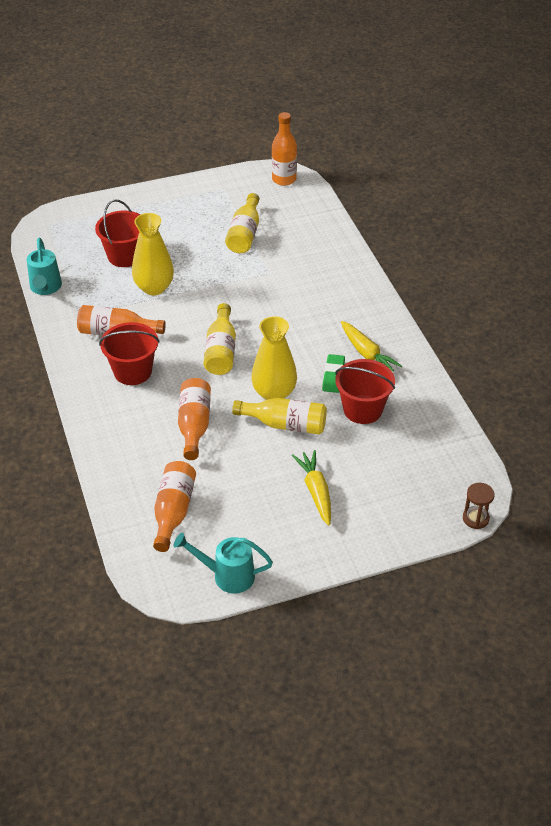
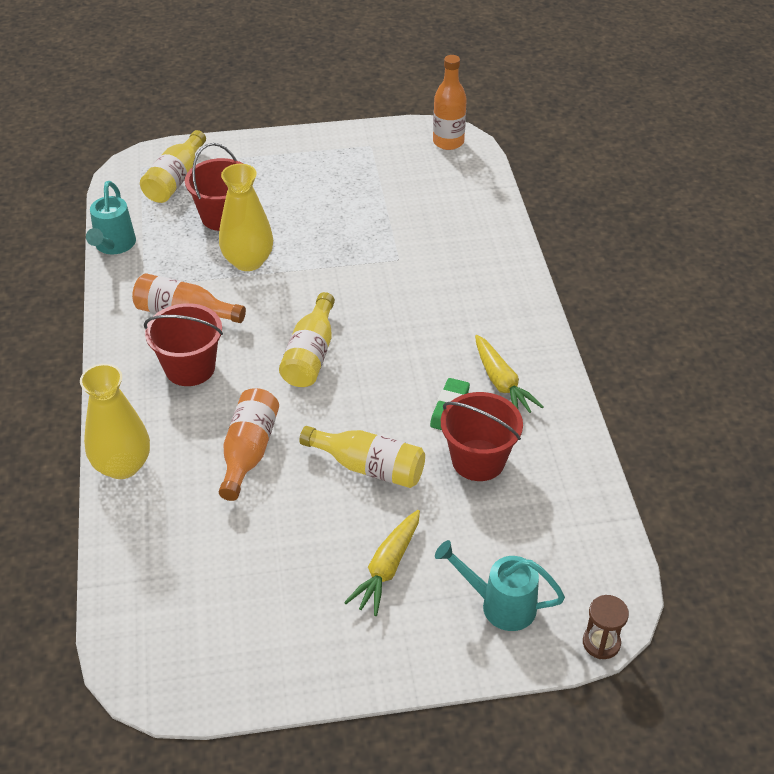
camera: 10 degrees right, 0 degrees up
(173, 511) = (188, 569): orange bottle -> none
(227, 576) = (235, 675): turquoise watering can -> turquoise watering can (500, 605)
(244, 234) = (381, 206): yellow bottle -> yellow bottle (175, 180)
(274, 393) = (365, 421): yellow vase -> yellow vase (122, 465)
(316, 491) = (387, 568): yellow carrot -> yellow carrot turned 150 degrees counterclockwise

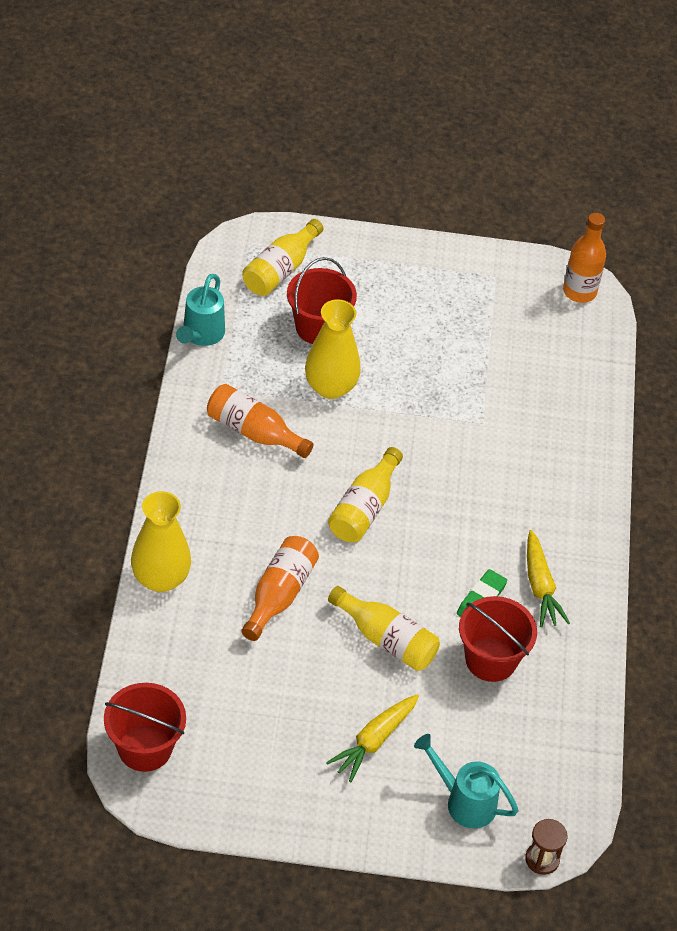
camera: 10 degrees right, 5 degrees up
(190, 368) = (245, 493): red bucket -> red bucket (145, 748)

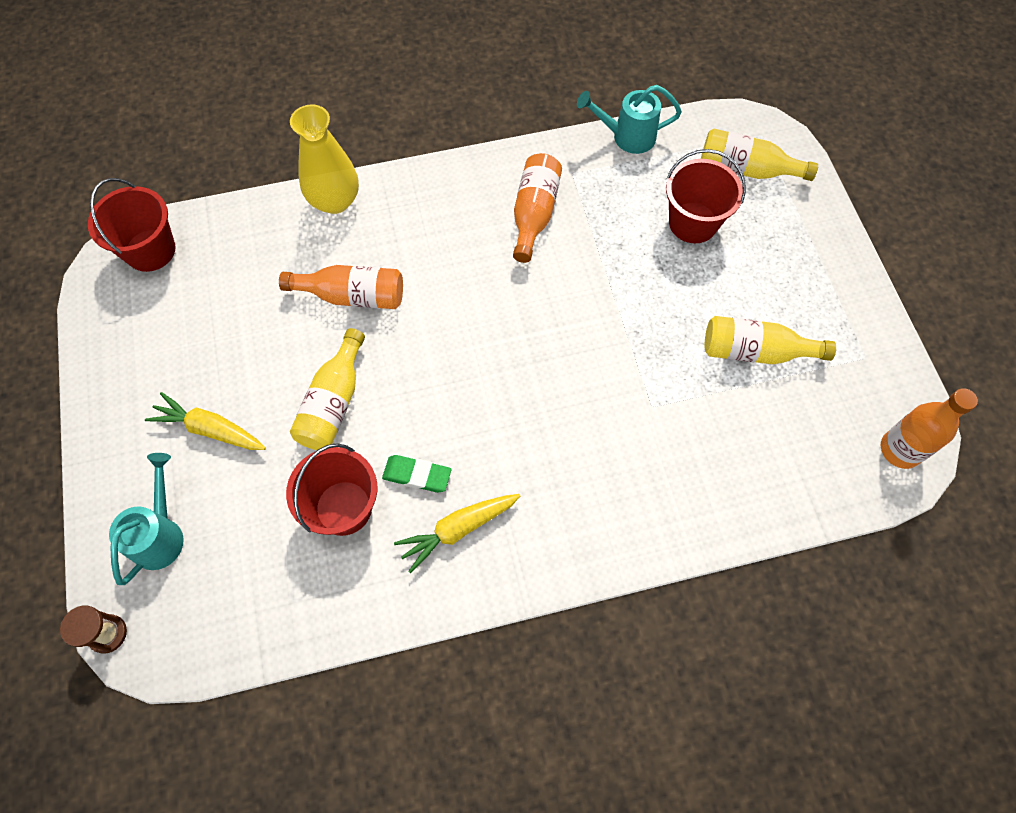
camera: 75 degrees right, 15 degrees up
(330, 387) = (623, 257): yellow vase -> none
(364, 508) = (486, 333): yellow bottle -> yellow bottle (755, 351)

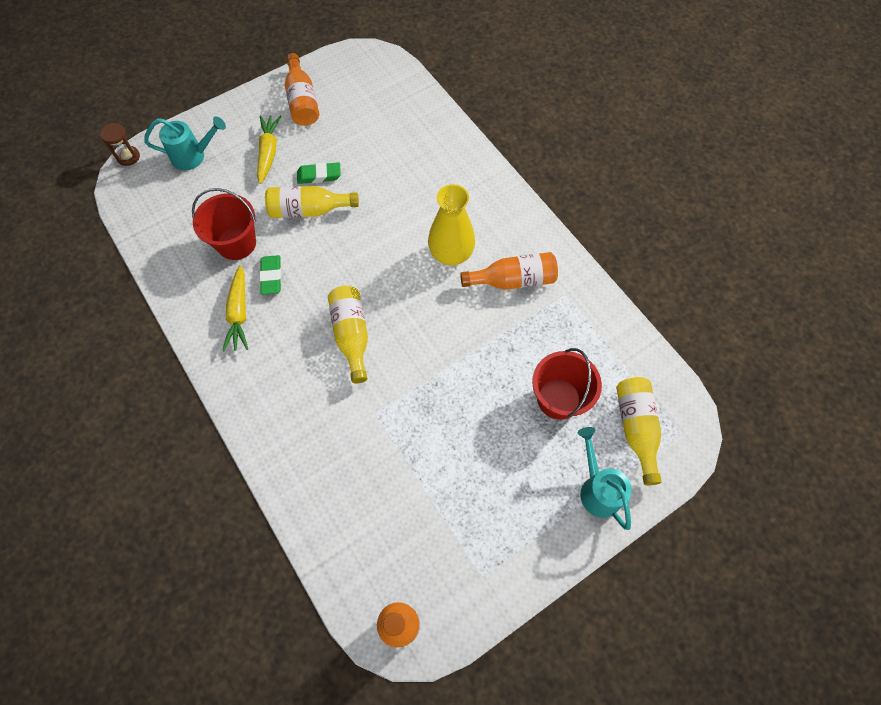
camera: 70 degrees right, 0 degrees up
(150, 250) = (383, 71): red bucket -> none
(283, 375) = (319, 175): none -> green eraser
(335, 201) = (466, 152): yellow vase -> yellow vase (451, 254)
(353, 296) = (394, 191): orange bottle -> orange bottle (302, 101)
(457, 530) = (239, 314): yellow carrot -> yellow carrot turned 135 degrees counterclockwise
(627, 137) = (622, 324): turquoise watering can -> turquoise watering can (597, 489)
(755, 351) = (452, 480): yellow bottle -> yellow bottle (351, 335)

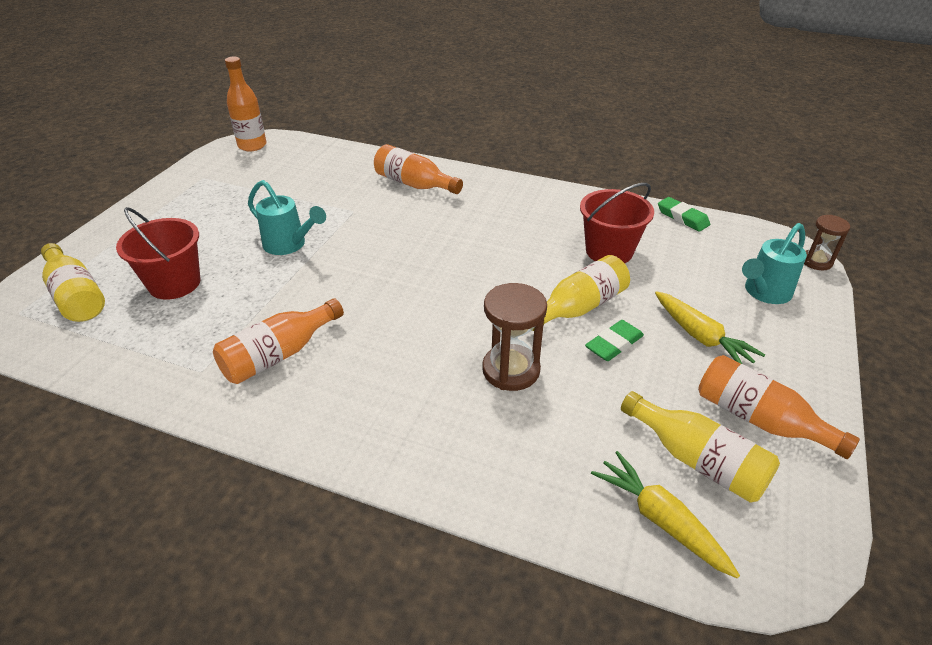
camera: 145 degrees right, 25 degrees down
(239, 314) = (537, 213): yellow carrot -> yellow carrot (660, 519)
(271, 276) = (543, 245): green eraser -> green eraser (682, 217)
(296, 423) = (414, 184): none -> orange bottle
(351, 335) = (422, 241): yellow bottle -> yellow bottle (698, 460)
(390, 192) = (511, 370): none -> brown hourglass
(451, 254) = (376, 344): yellow vase -> none
(597, 489) = (112, 246): turquoise watering can -> turquoise watering can (289, 245)

